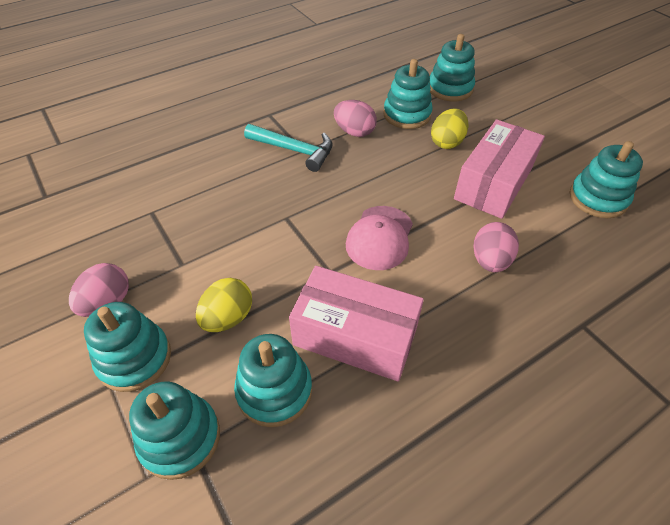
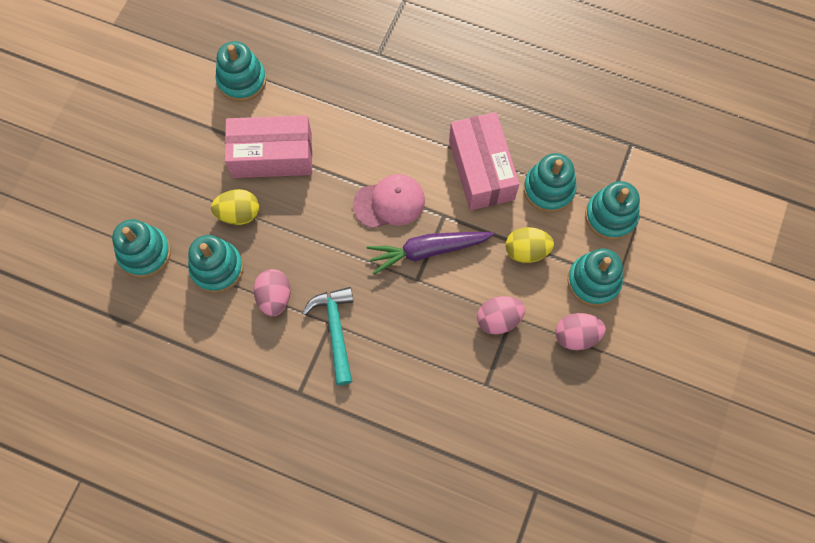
camera: 125 degrees left, 20 degrees up
(305, 239) = (428, 251): none -> purple carrot
(490, 261) = (360, 124): pink egg -> pink egg (498, 319)

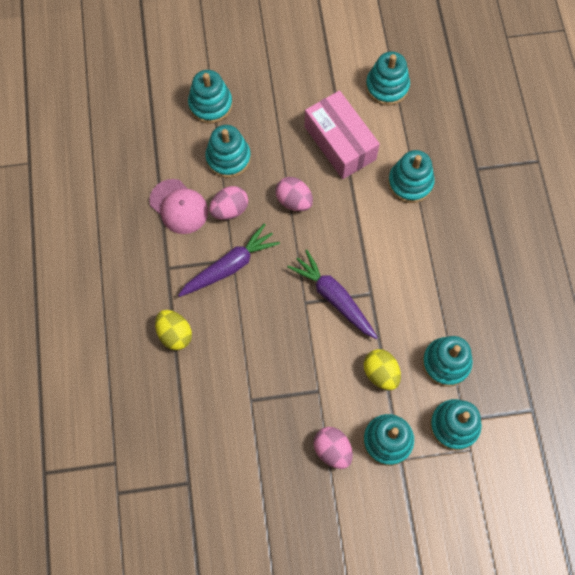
camera: 60 degrees right, 0 degrees up
(239, 214) = (279, 148): yellow egg -> yellow egg (175, 334)
(335, 330) = (229, 266): turquoise hammer -> purple carrot
(355, 118) = (410, 183): none -> turquoise stacking toy
(389, 202) = (355, 247): pink cap -> pink cap (179, 206)
(481, 170) = (428, 301): pink box -> none
(498, 319) = (309, 381): pink egg -> pink egg (294, 201)

